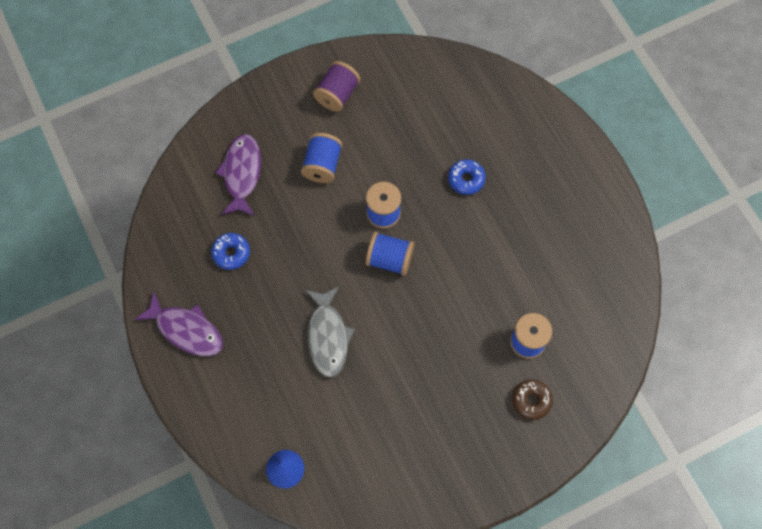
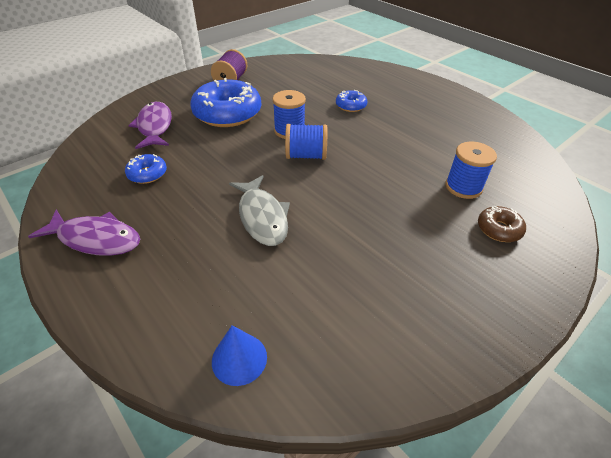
camera: 15 degrees left, 25 degrees down
(322, 165) = (227, 113): blue spool -> blue donut

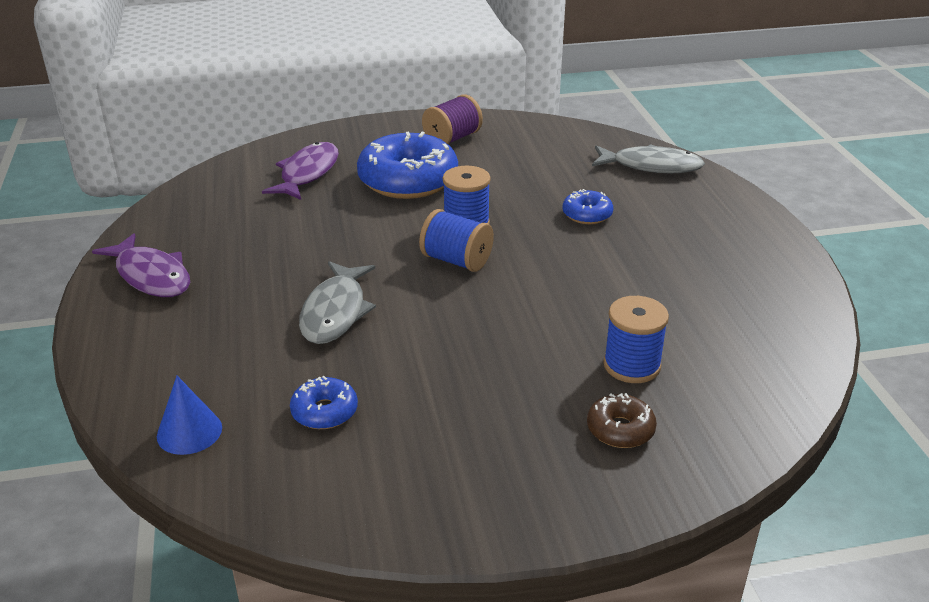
camera: 30 degrees right, 10 degrees down
(147, 174) = (254, 226): blue donut -> blue donut (324, 412)
(356, 70) = (651, 166): none -> grey fish

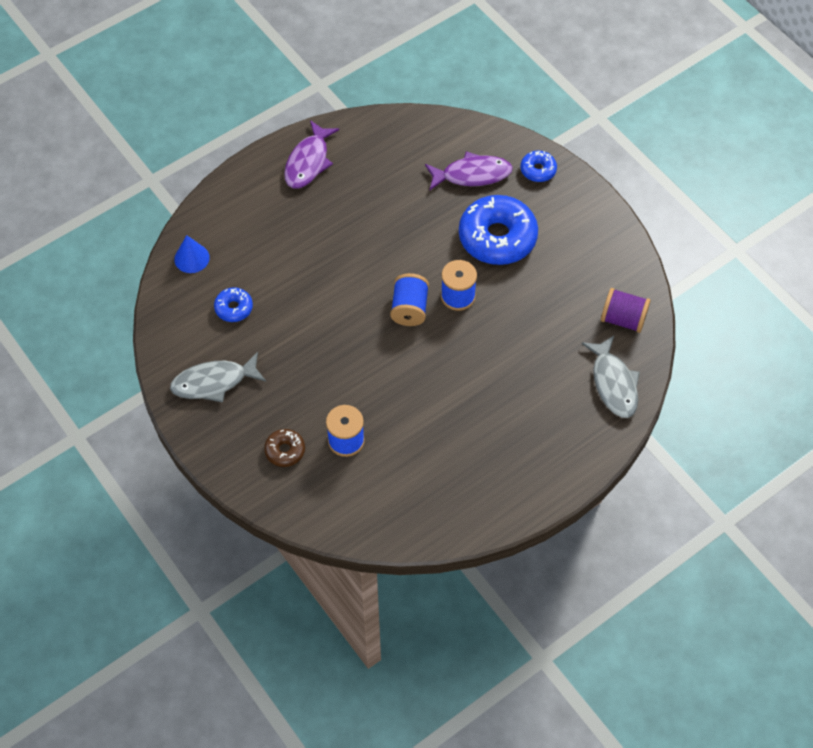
camera: 65 degrees right, 25 degrees up
(335, 312) = (321, 270): grey fish -> grey fish (214, 382)
(452, 138) = (579, 237): purple spool -> purple spool (623, 319)
(587, 214) = (512, 363): blue donut -> blue donut (538, 170)

